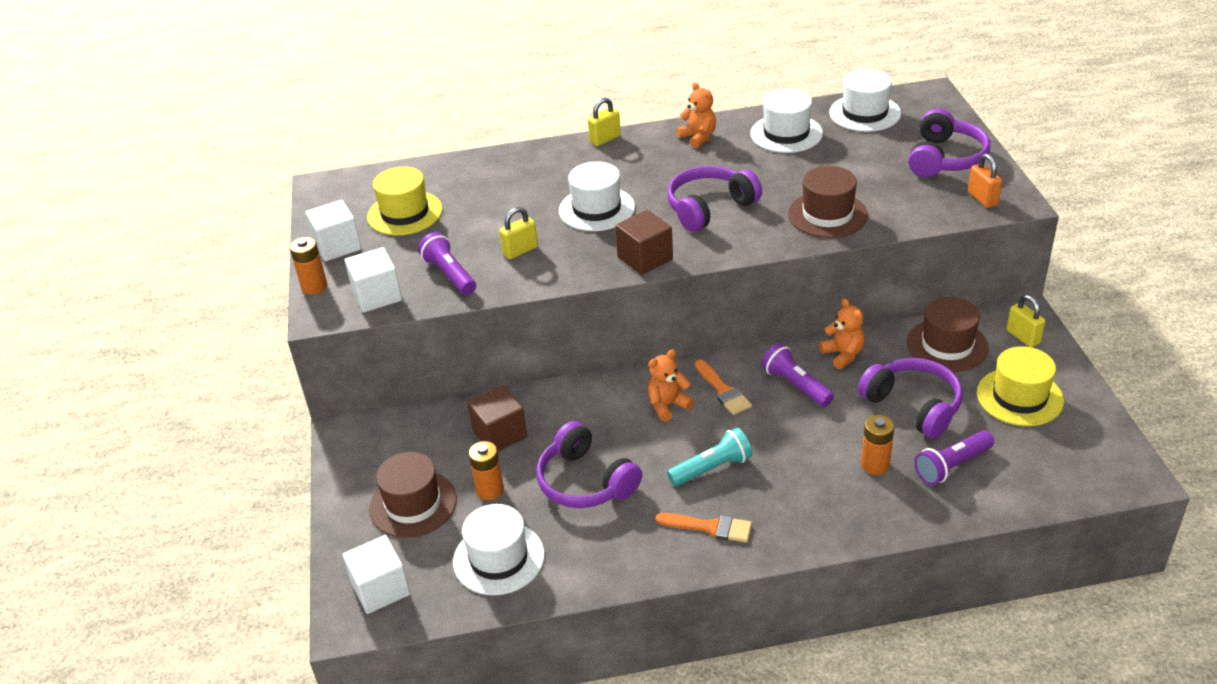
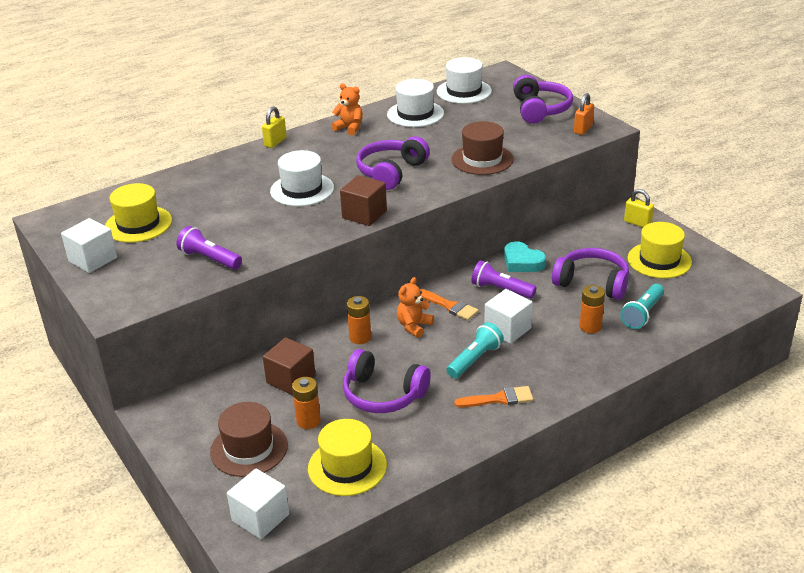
camera: 25 degrees left, 5 degrees down
(314, 286) = (92, 293): orange battery -> orange battery (360, 337)
(377, 295) = (155, 287): white cube -> white cube (507, 329)
(499, 558) = (347, 467): white hat -> yellow hat
(520, 251) = (259, 230): yellow padlock -> none
(843, 354) = (522, 262): orange teddy bear -> turquoise heart
(947, 345) = (590, 239): brown hat -> none
(952, 466) = (643, 314): purple flashlight -> turquoise flashlight
(982, 198) = (583, 129): orange padlock -> orange padlock turned 75 degrees clockwise

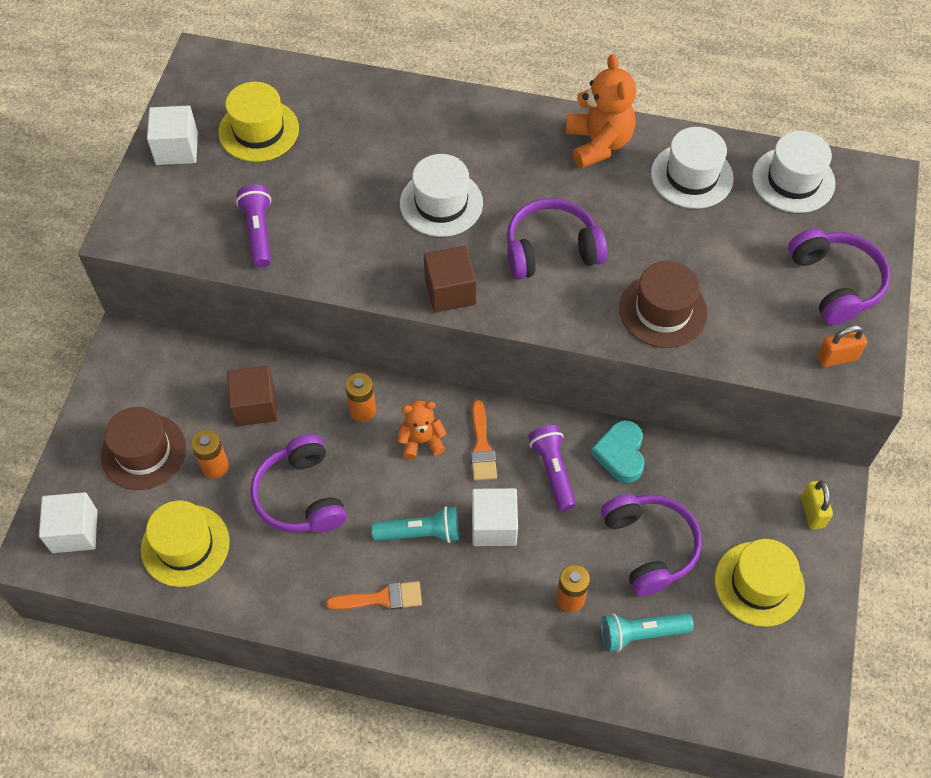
camera: 45 degrees right, 25 degrees up
(275, 142) = (503, 106): yellow padlock -> none
(349, 128) = (598, 143): orange teddy bear -> orange teddy bear, size x1.61
(499, 399) = (381, 598): orange brush -> orange brush turned 45 degrees counterclockwise
(540, 109) = (835, 283): purple headphones -> purple headphones turned 60 degrees counterclockwise

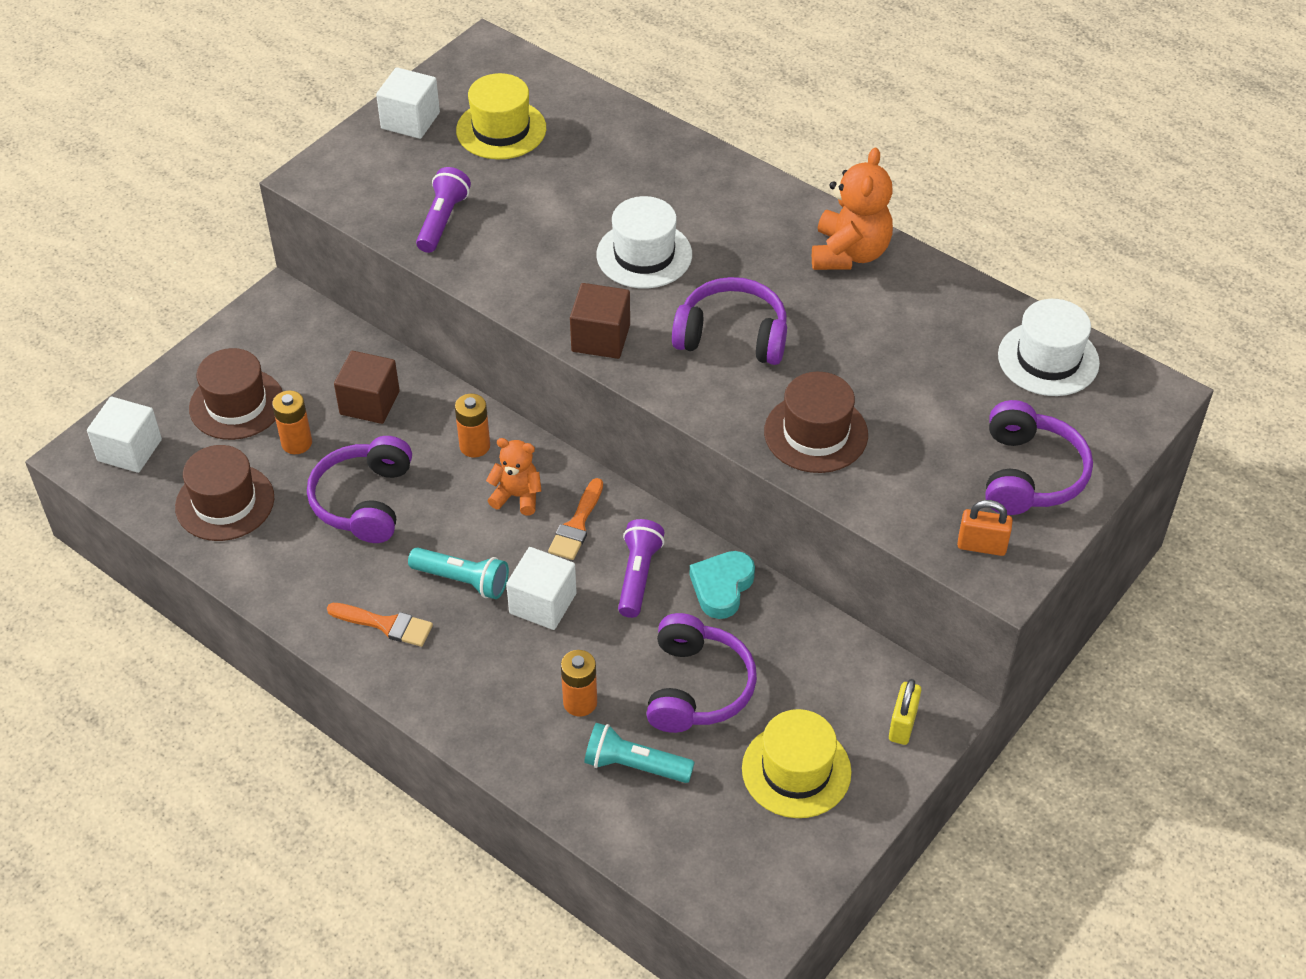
camera: 25 degrees right, 10 degrees down
(185, 545) = (225, 502): yellow hat -> brown hat
(691, 176) = (933, 317): white hat -> none

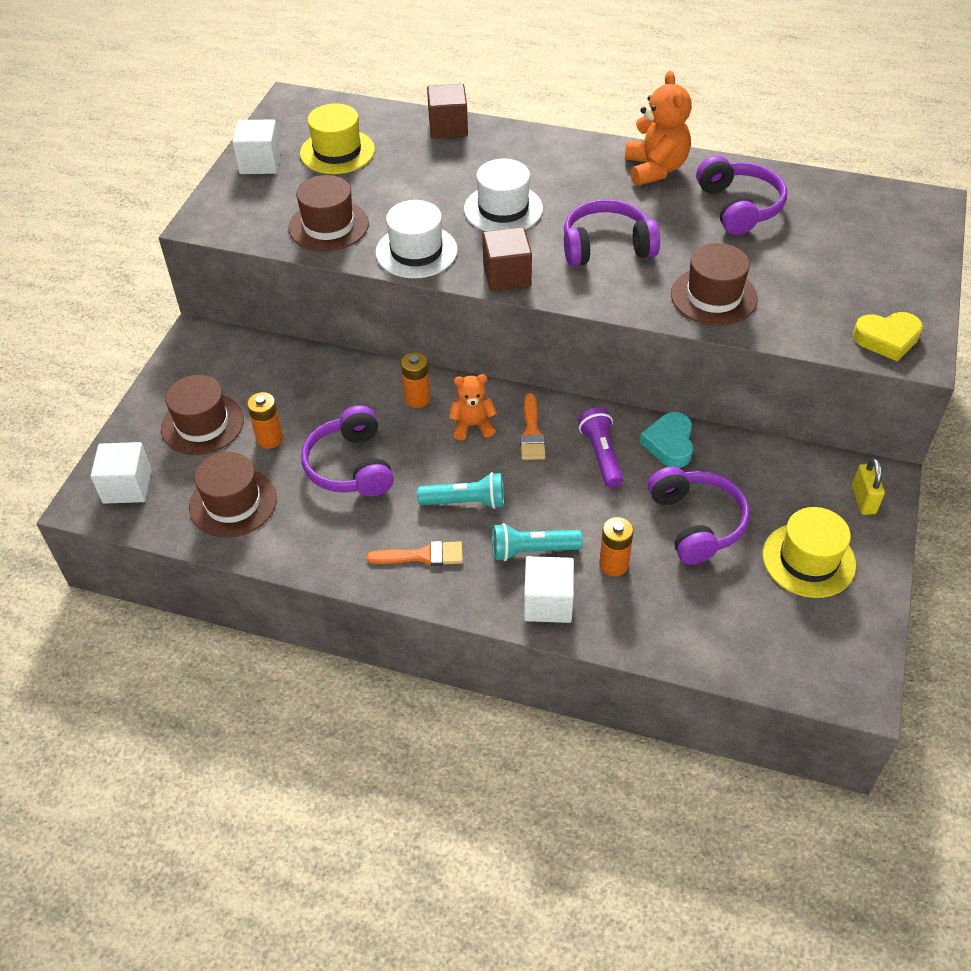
camera: 20 degrees left, 0 degrees up
(369, 403) = (314, 391): brown cube -> brown cube (448, 127)
(442, 220) = (328, 226): purple flashlight -> brown hat
(543, 603) = (539, 499): white cube -> white cube (548, 602)
(634, 766) = (685, 598): turquoise flashlight -> turquoise flashlight (532, 550)
(981, 546) = (887, 339): orange padlock -> yellow heart
(1029, 474) = (885, 280): purple headphones -> purple headphones (739, 207)
(1048, 359) = (843, 201): white hat -> white hat (416, 251)

